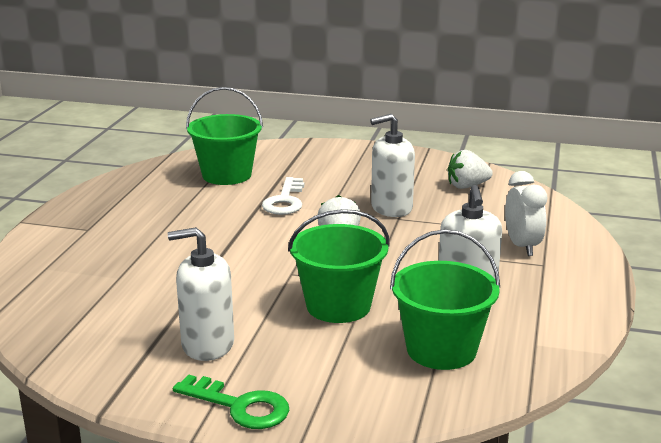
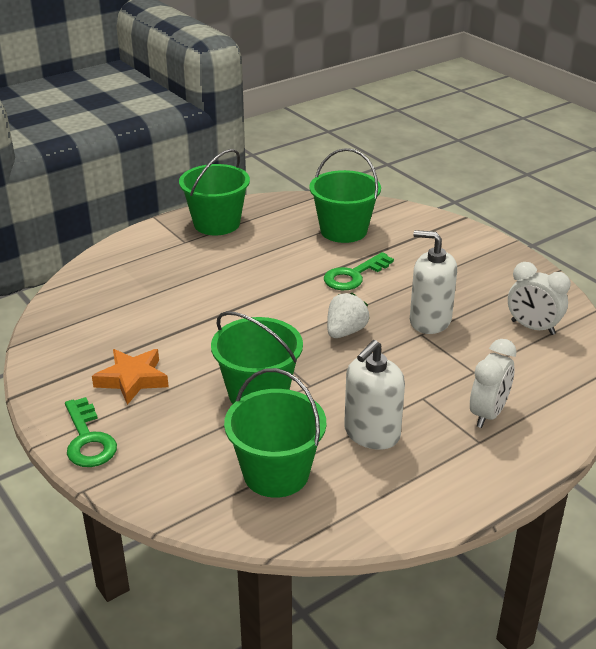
camera: 40 degrees right, 10 degrees up
(98, 206) = (216, 223): none -> green bucket
(207, 344) = (132, 379): white soap dispenser -> orange star
(285, 201) = (354, 275): white key -> green key
(467, 186) = (532, 328): white strawberry -> white clock

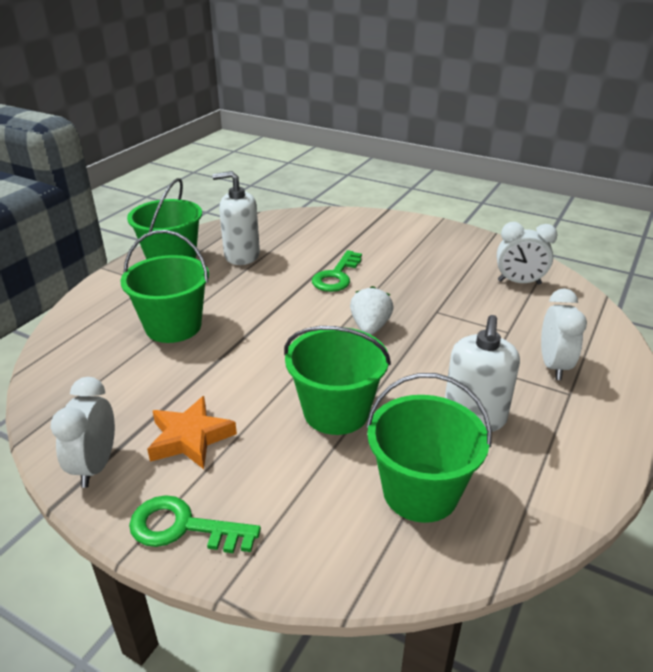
camera: 25 degrees left, 0 degrees up
(55, 378) = (95, 466): none -> white clock
(88, 439) = (184, 527): green key -> green key turned 150 degrees clockwise
(343, 230) = (296, 241): green bucket -> green bucket (173, 326)
(430, 321) = (434, 298): white soap dispenser -> white soap dispenser (241, 255)

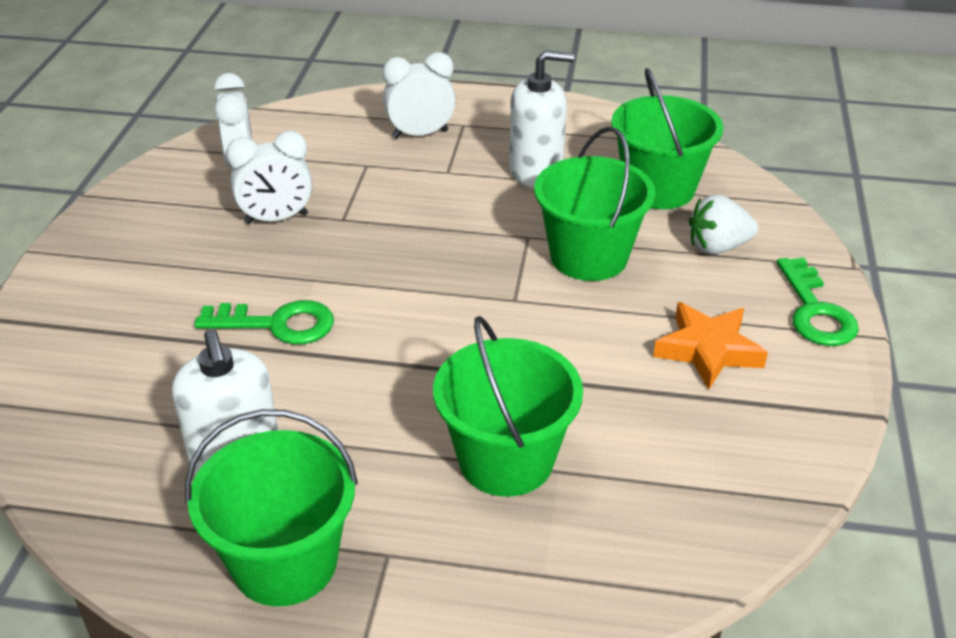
camera: 110 degrees left, 5 degrees up
(95, 466) = (805, 408): white clock -> white clock (276, 219)
(370, 327) = (408, 264): white strawberry -> white strawberry (717, 247)

